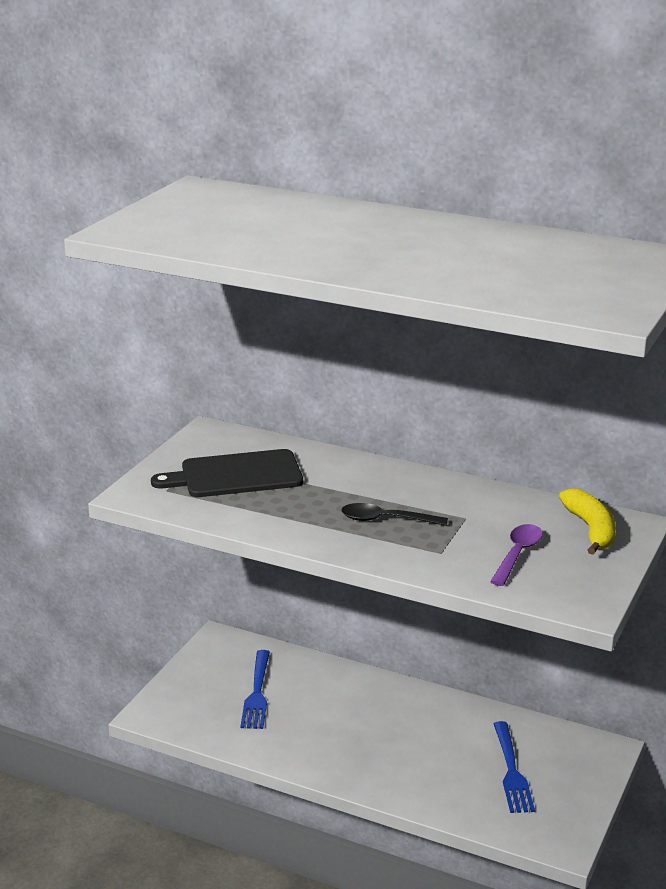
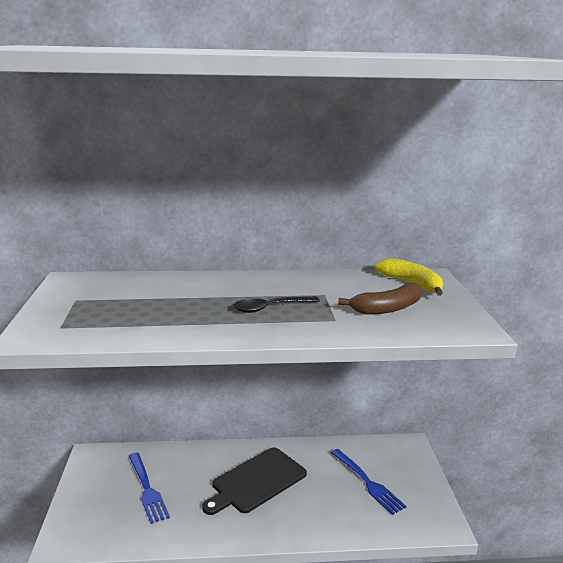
camera: 30 degrees left, 5 degrees down
(236, 475) = (117, 303): black cutting board -> black cutting board (256, 481)
(517, 554) = (387, 308): purple spoon -> brown banana

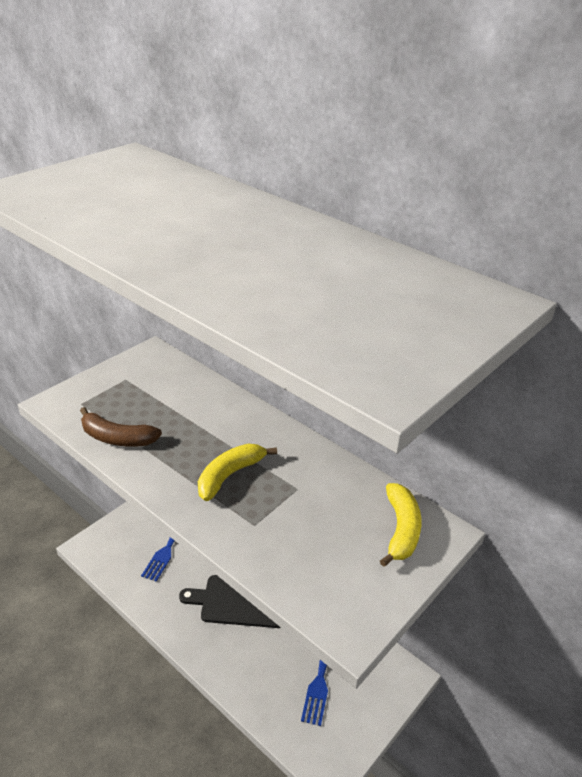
camera: 45 degrees right, 15 degrees up
(270, 308) = (229, 475): black spoon -> yellow banana
(387, 308) = (319, 544): brown banana -> brown banana (117, 438)

